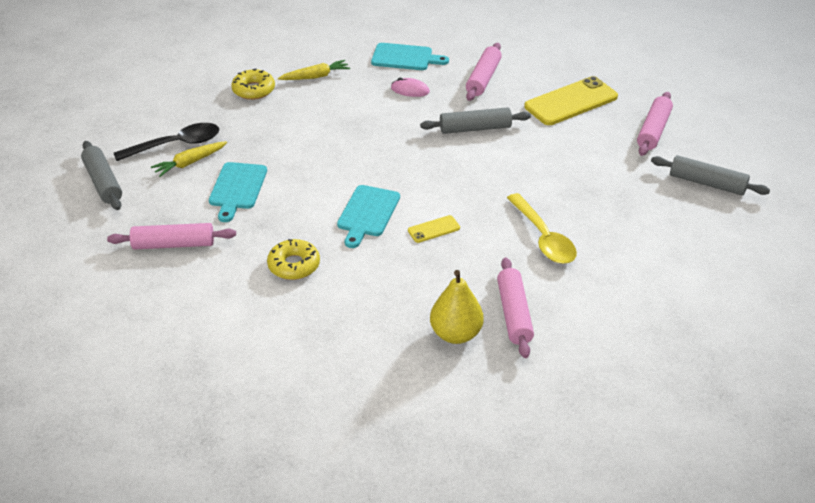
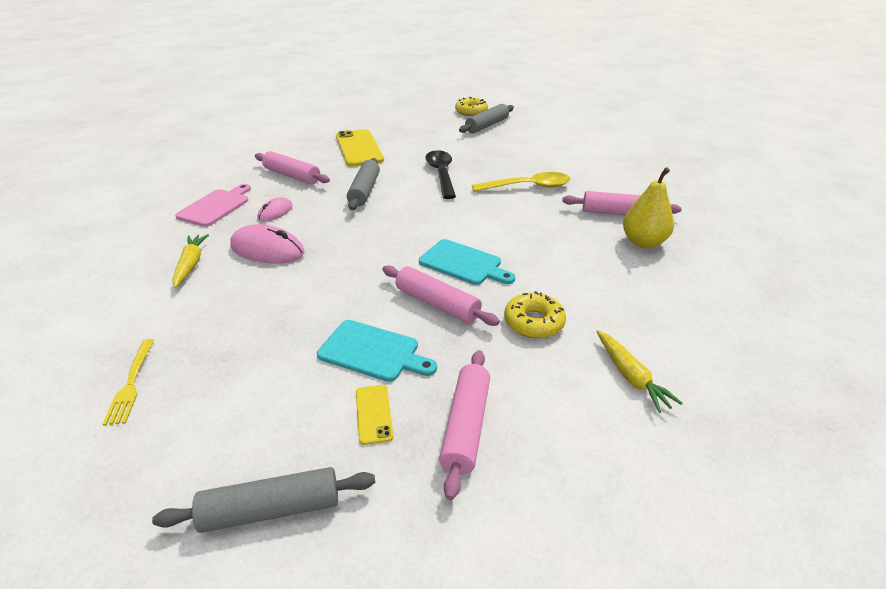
camera: 75 degrees left, 5 degrees down
(176, 145) = (234, 404): black spoon -> black spoon (441, 174)
(186, 101) = (131, 384): none -> yellow fork
(190, 163) = (289, 393): yellow carrot -> yellow carrot (630, 376)
(253, 90) = (169, 315): yellow donut -> yellow donut (471, 112)
(349, 104) = (267, 249): none -> pink mouse
(405, 57) = (215, 207): turquoise cutting board -> pink cutting board
(434, 229) = (501, 232): yellow phone -> yellow phone (374, 414)
(653, 130) = (417, 129): pink rolling pin -> pink rolling pin (437, 304)

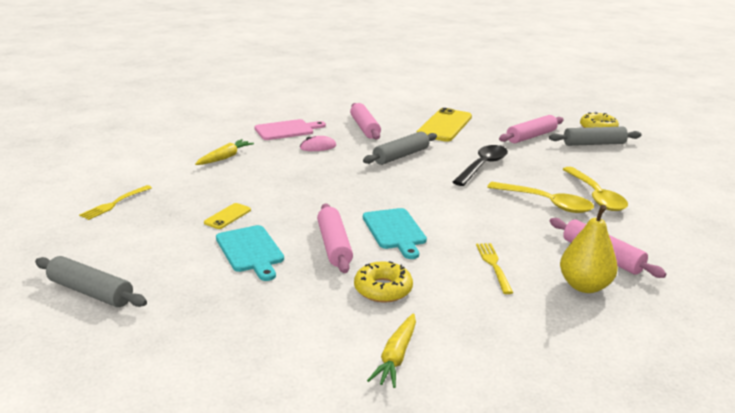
camera: 40 degrees right, 10 degrees down
(267, 249) = (279, 167): pink mouse -> none
(374, 414) = (201, 281): yellow phone -> yellow phone (227, 216)
(465, 426) = (239, 316): pink rolling pin -> pink rolling pin (531, 136)
(548, 167) = (595, 196): none -> yellow spoon
(571, 256) = (493, 265): none -> yellow fork

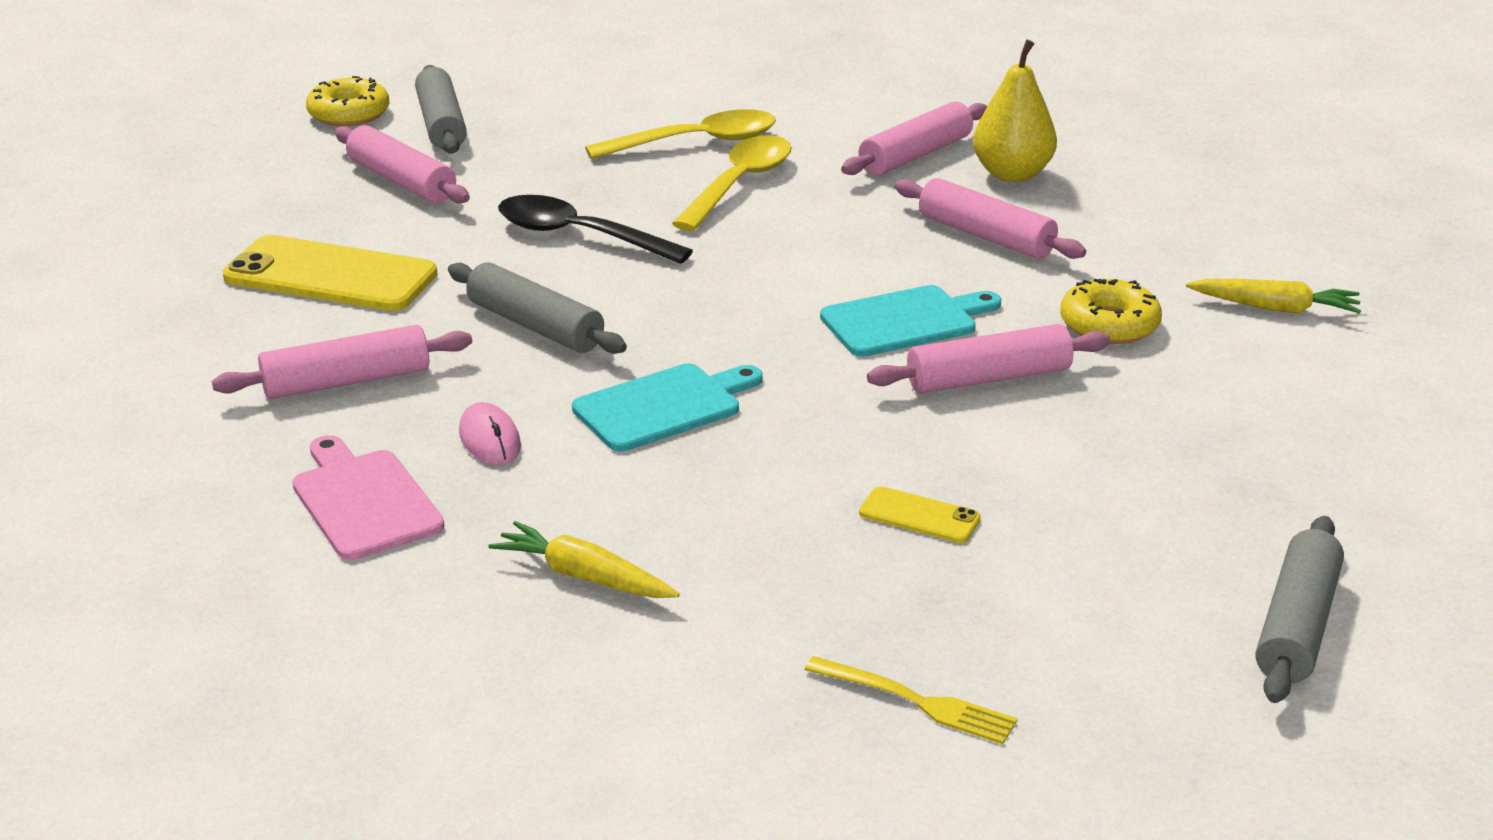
camera: 95 degrees left, 5 degrees up
(250, 251) = (1051, 465): turquoise cutting board -> turquoise cutting board (663, 406)
(493, 265) = (986, 236): yellow fork -> pink rolling pin

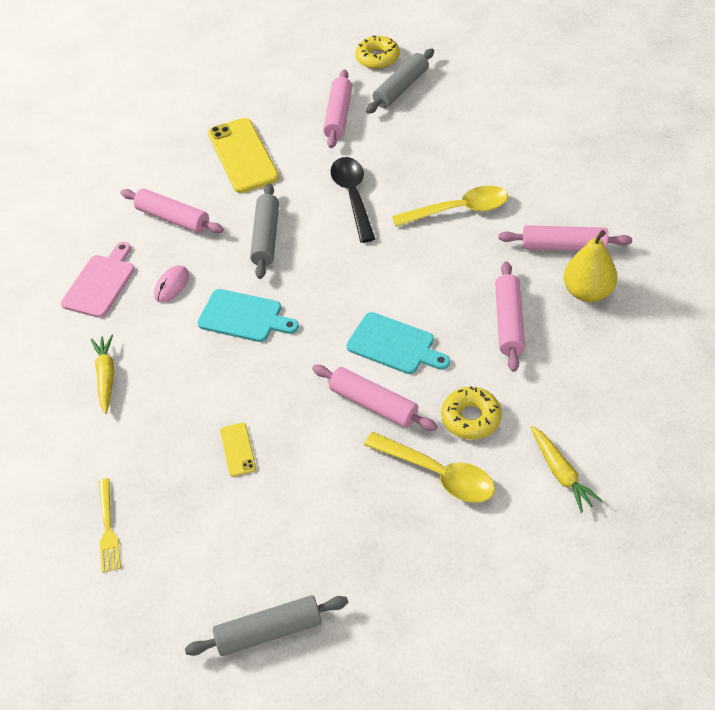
camera: 55 degrees right, 20 degrees up
(696, 142) = (482, 170): yellow spoon -> yellow spoon (438, 474)

